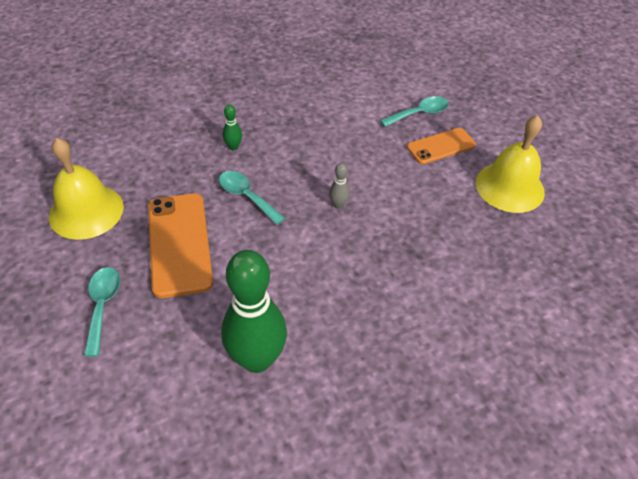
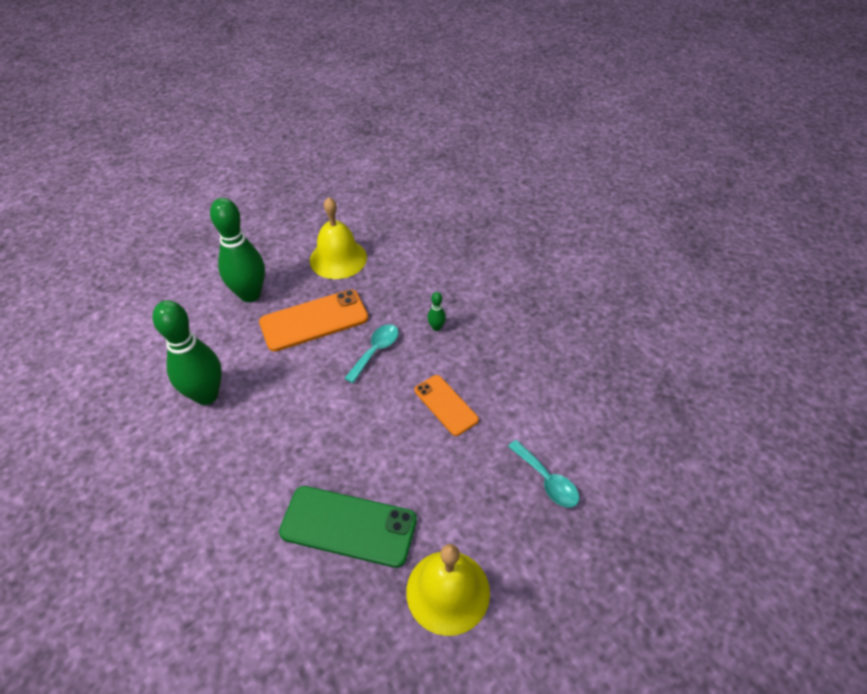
camera: 80 degrees right, 0 degrees up
(102, 306) = (250, 294): turquoise spoon -> green bowling pin
(338, 205) = (380, 422): grey bowling pin -> none
(441, 146) = (496, 509): orange phone -> orange phone (446, 405)
(447, 242) = (348, 526): none -> green phone

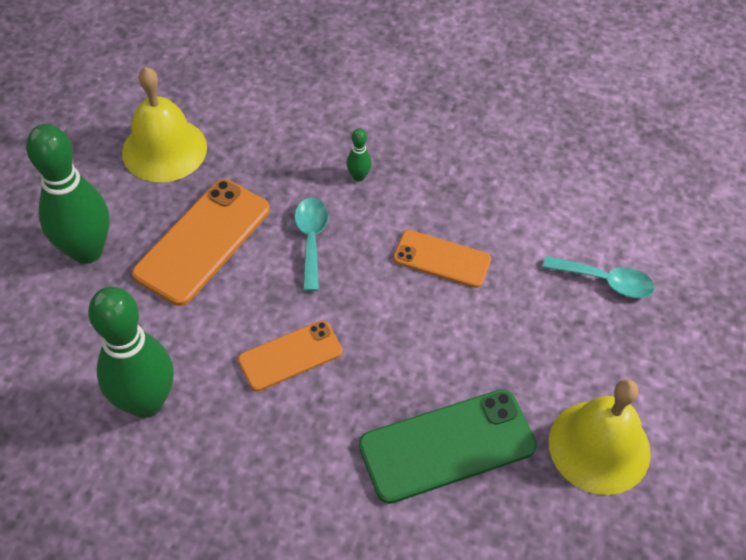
camera: 35 degrees left, 5 degrees up
(304, 413) = (290, 356): none -> orange phone

